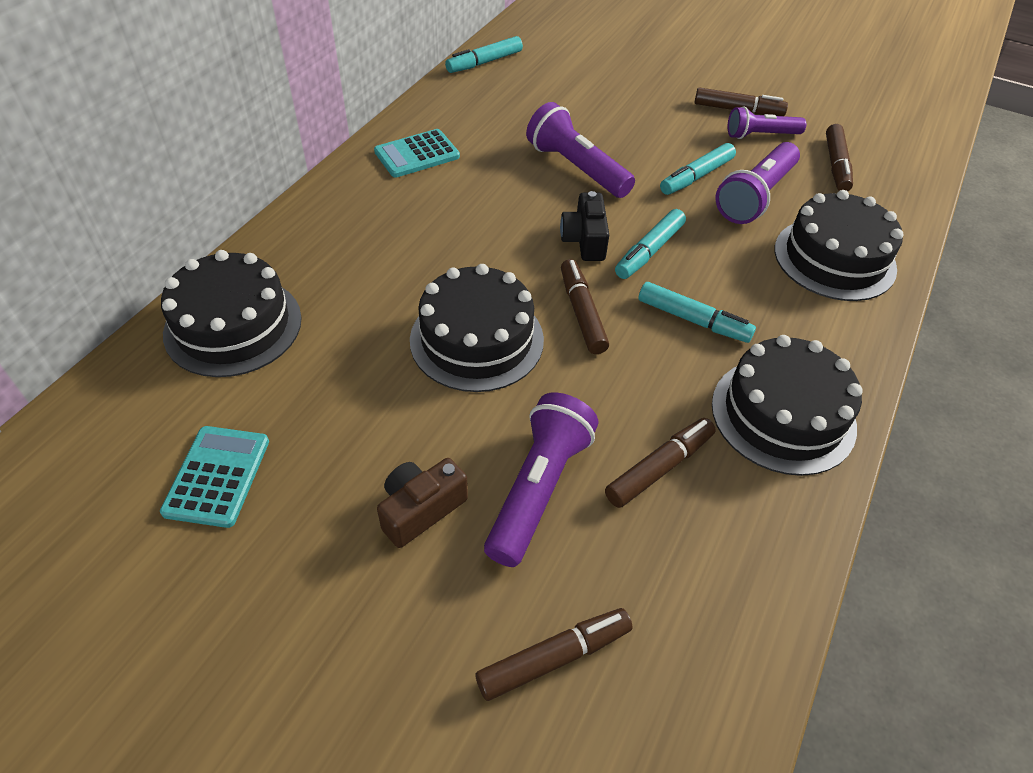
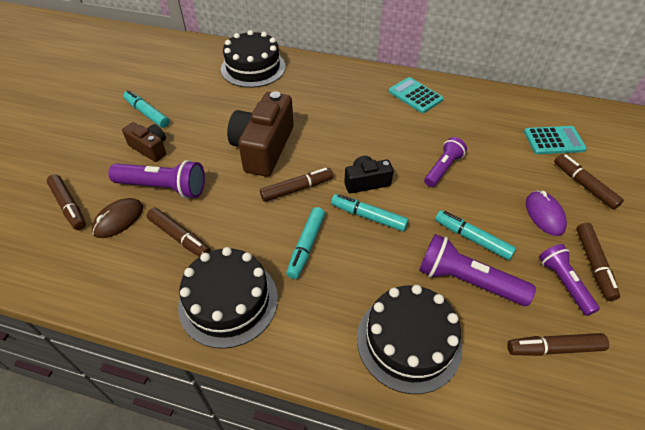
camera: 80 degrees right, 0 degrees up
(217, 476) = (166, 86): turquoise calculator -> turquoise calculator (554, 141)
(477, 339) = (263, 148): black cake -> brown camera
(484, 62) = (541, 105): turquoise marker -> turquoise marker (147, 113)
(576, 168) = (443, 168): purple flashlight -> purple flashlight, size x0.66
(606, 562) = (118, 220): none -> brown mouse
(629, 79) = (584, 185): none -> brown marker
(668, 118) = (544, 215): none -> purple mouse

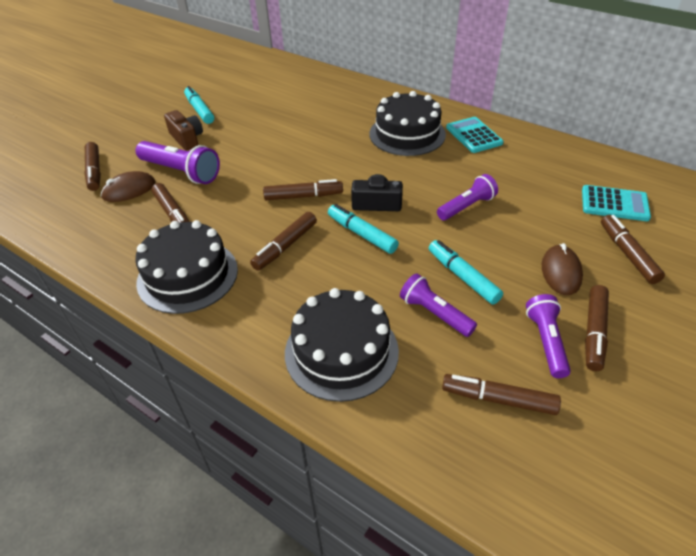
camera: 20 degrees right, 5 degrees down
(253, 68) = (318, 87): black cake -> black cake (407, 134)
(263, 148) = (290, 156): brown camera -> none
(306, 246) = (285, 246): turquoise marker -> brown marker
(467, 281) = (435, 313): purple flashlight -> purple flashlight, size x0.66
(544, 215) = (561, 272): purple mouse -> brown mouse

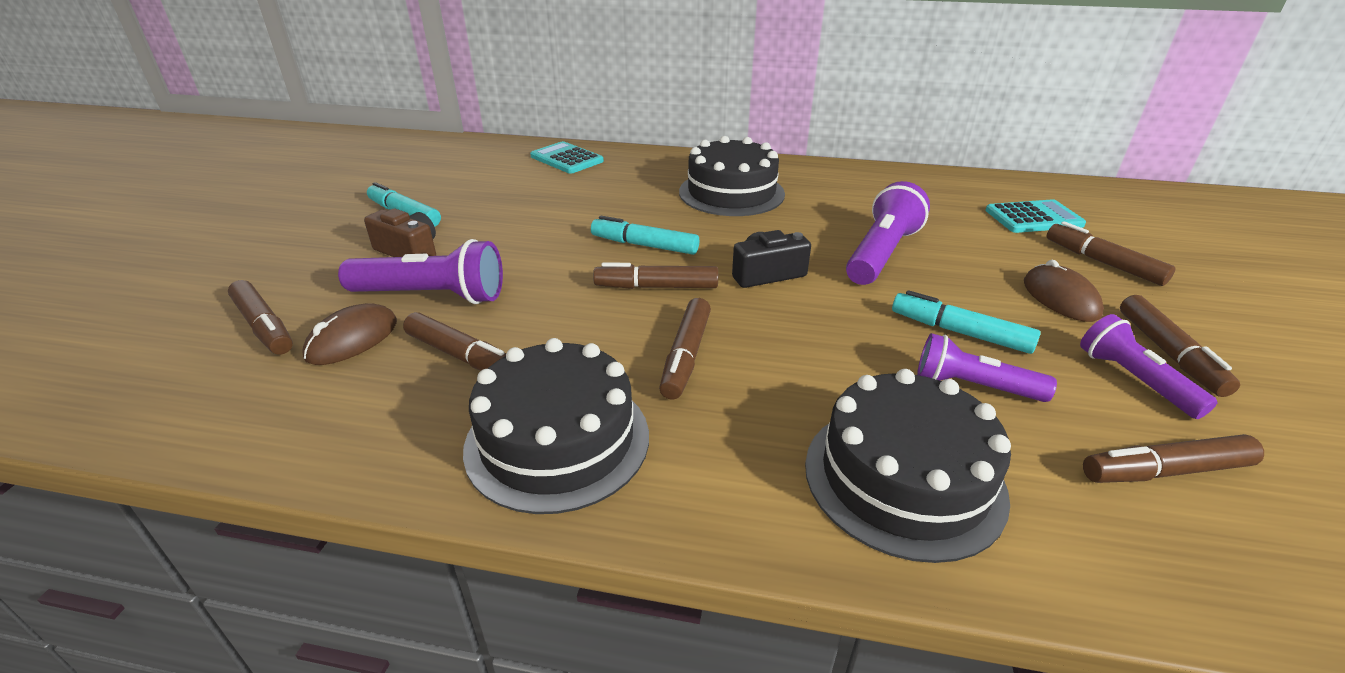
camera: 25 degrees left, 10 degrees down
(303, 196) = (656, 287): brown marker -> brown marker turned 150 degrees counterclockwise
(361, 234) = (781, 314): turquoise marker -> turquoise marker (644, 245)
(466, 207) = (881, 254): purple flashlight -> purple flashlight, size x1.52
(474, 135) = (813, 181): turquoise calculator -> turquoise calculator (566, 159)

